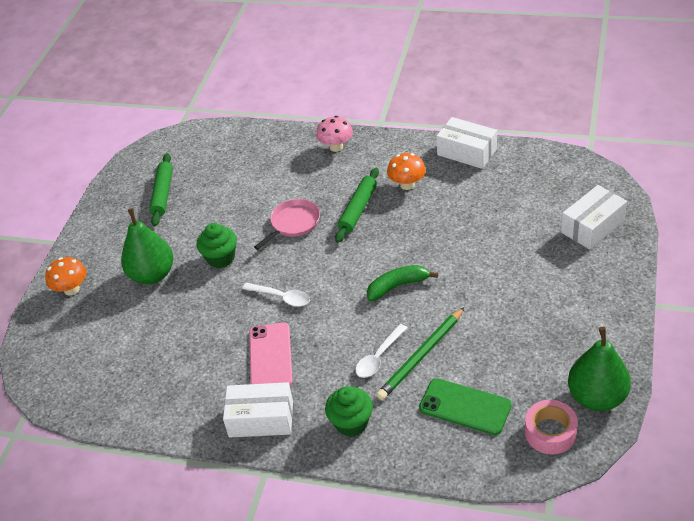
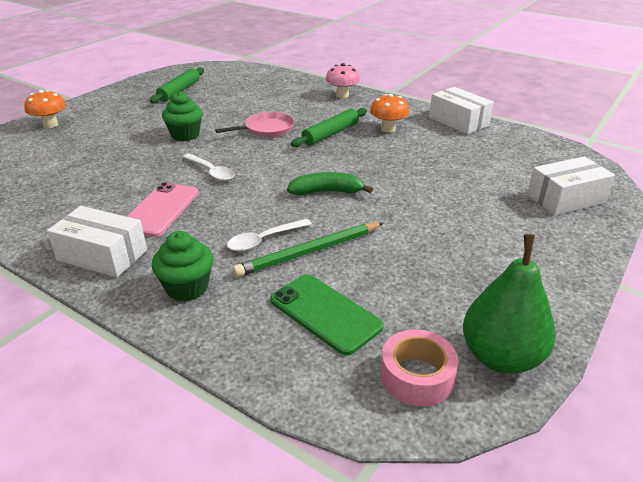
camera: 15 degrees right, 10 degrees down
(152, 275) = (120, 131): green pear -> none

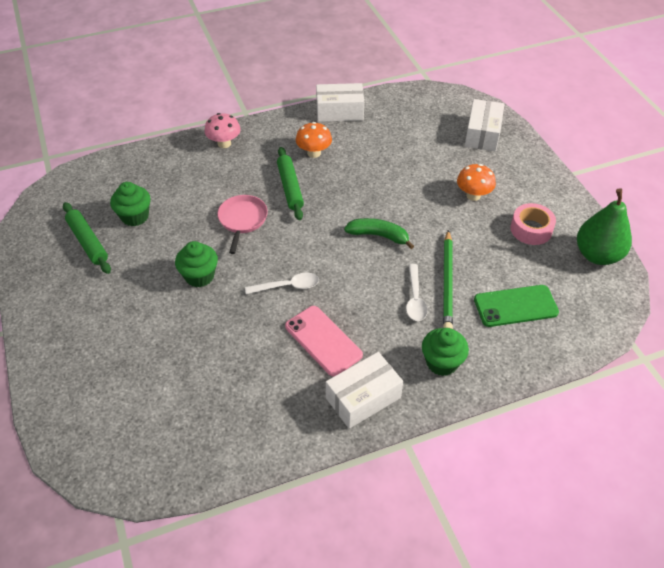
camera: 55 degrees left, 15 degrees up
(50, 125) = (65, 370): orange mushroom -> orange mushroom (473, 195)
(222, 95) = (135, 216): none -> green cupcake
(327, 192) = (379, 236): green banana -> green banana turned 75 degrees clockwise
(416, 376) = (591, 295): pink tape -> pink tape (531, 229)

